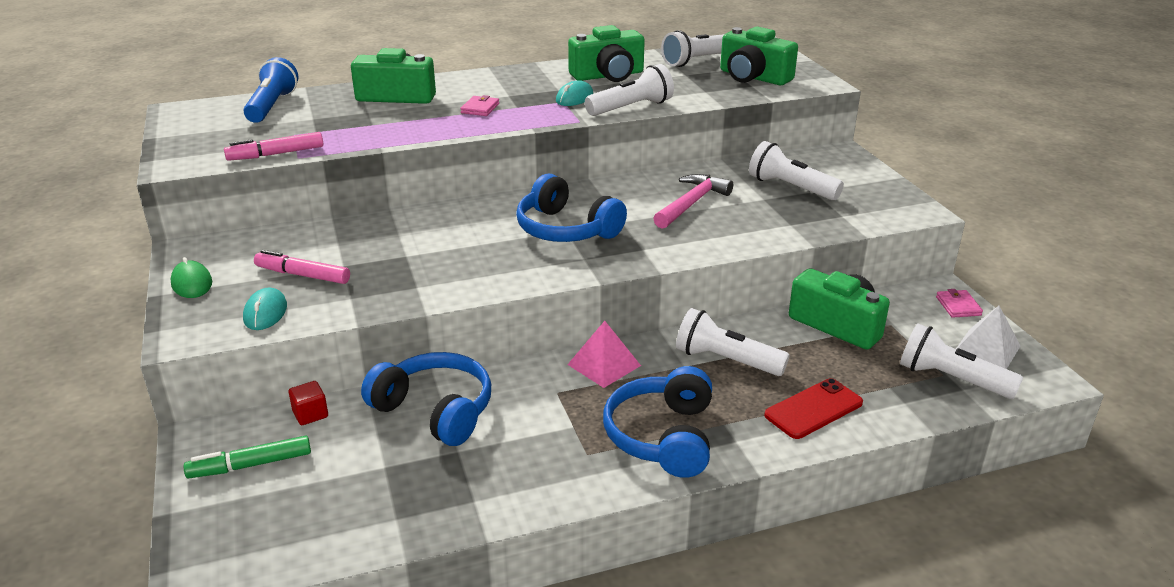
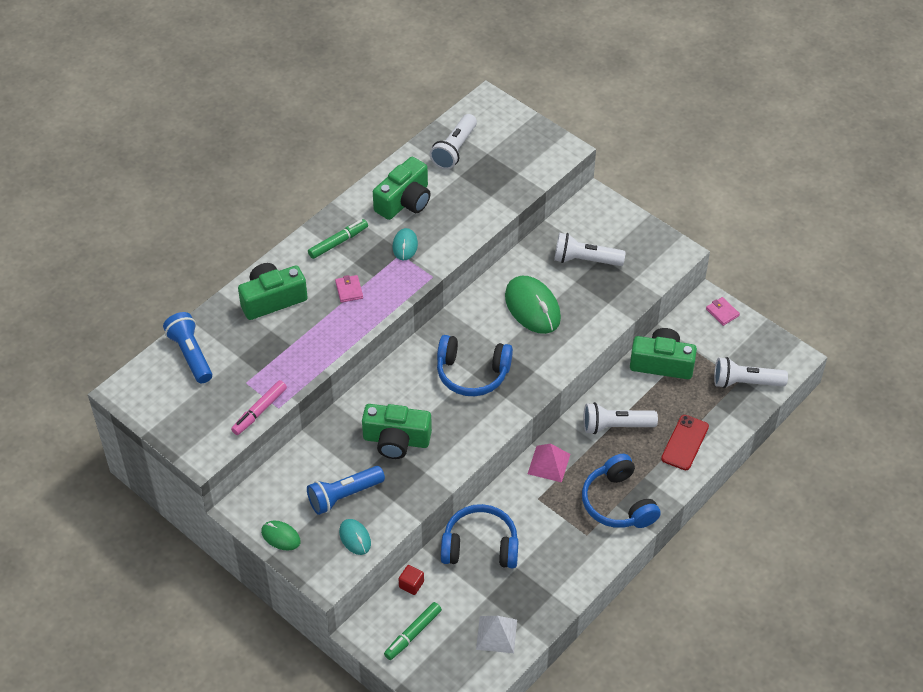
camera: 30 degrees left, 20 degrees up
(303, 275) = (344, 496): pink marker -> blue flashlight
(509, 82) = (338, 242): none -> green marker
(631, 108) = (455, 242): white flashlight -> none
(691, 203) = (532, 307): pink hammer -> green mouse
(753, 77) = (511, 159): green camera -> green camera (396, 440)
(987, 349) = (754, 346): white pyramid -> white pyramid (496, 634)

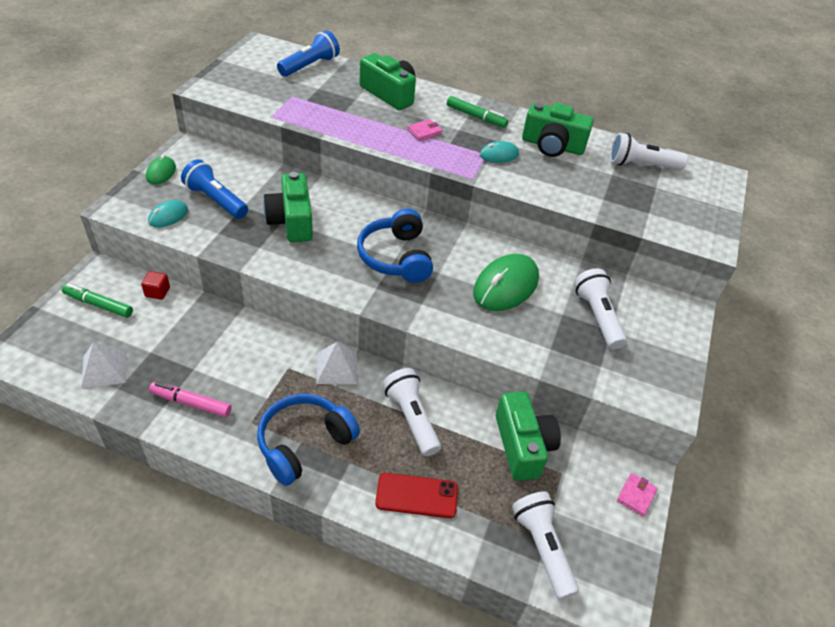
camera: 65 degrees right, 5 degrees down
(259, 411) = (262, 107): pink marker -> pink marker (191, 403)
(480, 546) = (214, 333): blue headphones -> none
(548, 464) = (337, 368): pink pyramid -> white pyramid

